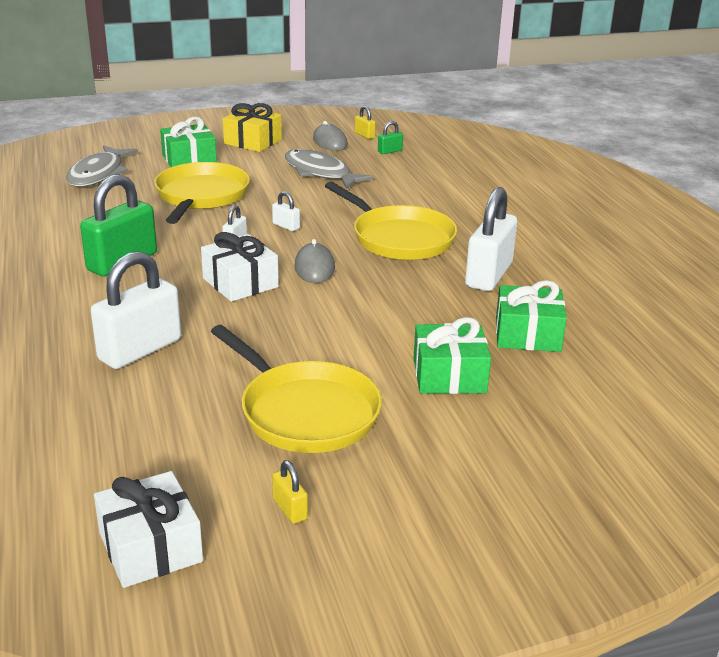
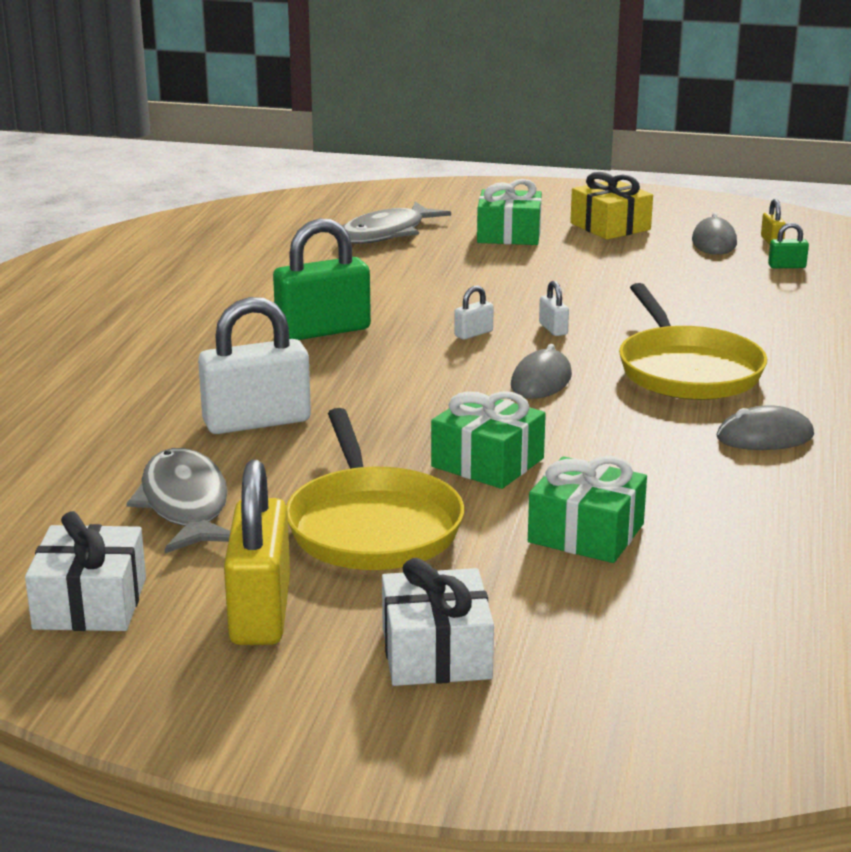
camera: 30 degrees right, 5 degrees down
(201, 196) = (482, 278): yellow pan -> none
(240, 283) = (434, 379): white gift -> white gift (436, 653)
(290, 509) = (260, 612): yellow padlock -> yellow padlock, size x2.29
(320, 173) = (661, 277): grey fish -> grey fish (185, 505)
(488, 275) = (765, 437): white padlock -> grey mouse
(527, 334) = (743, 514): green gift -> green gift (487, 462)

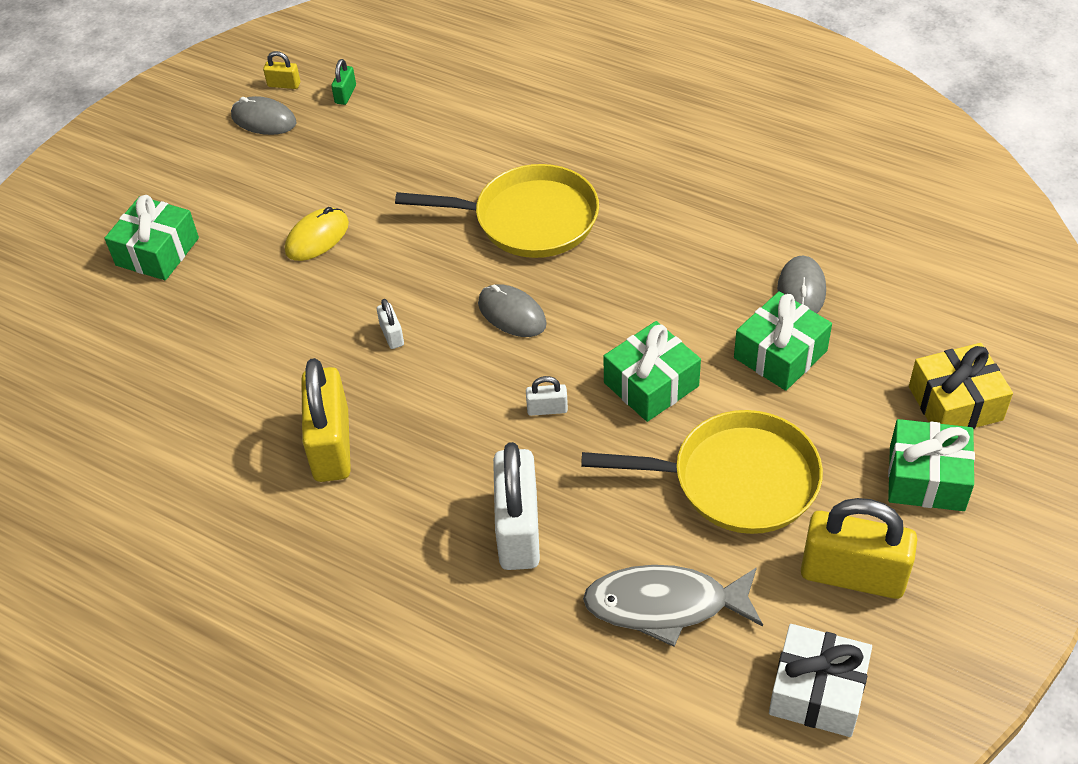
camera: 70 degrees left, 25 degrees up
(323, 331) = (331, 445): green padlock -> yellow padlock
(386, 234) = (94, 346): grey fish -> none
(436, 653) = (926, 478): white gift -> green gift
(553, 329) = (407, 279): white padlock -> white padlock (547, 409)
(577, 286) = (317, 237): none -> yellow mouse
(610, 226) = (181, 175): yellow gift -> yellow gift (955, 403)
(765, 437) = (661, 213): grey mouse -> grey mouse (801, 290)

